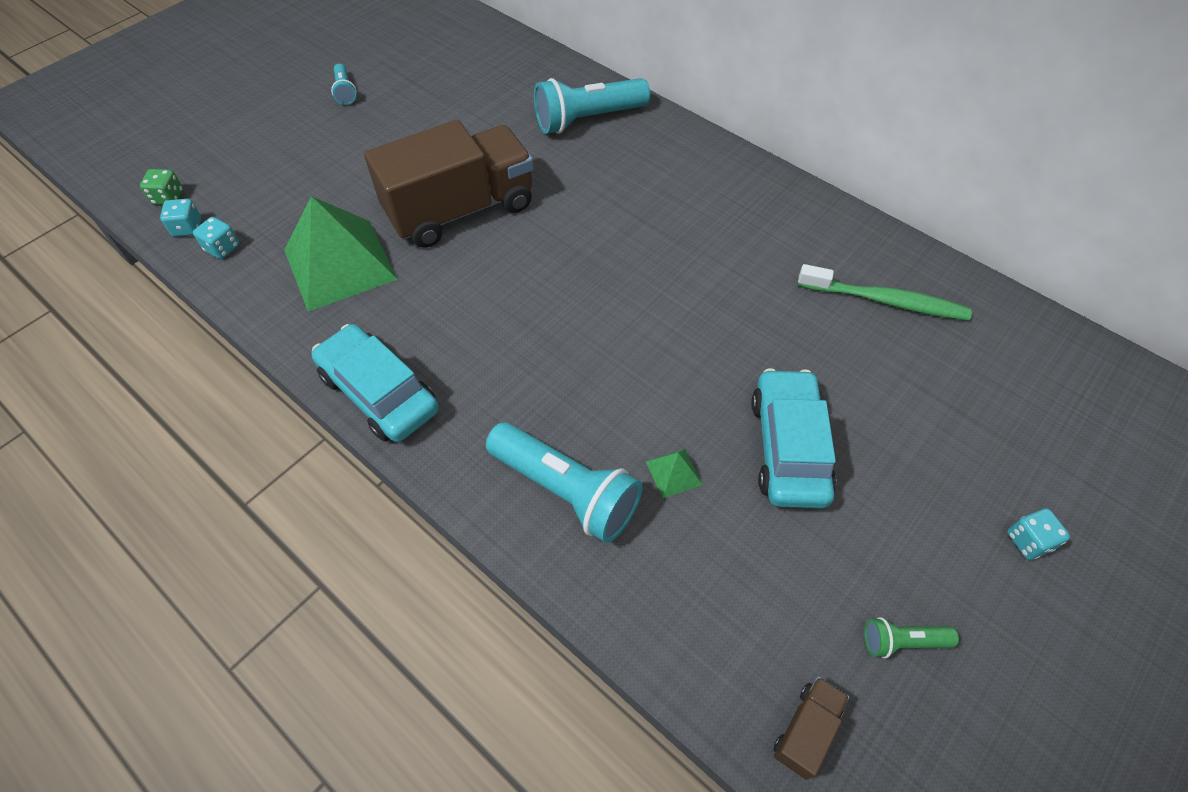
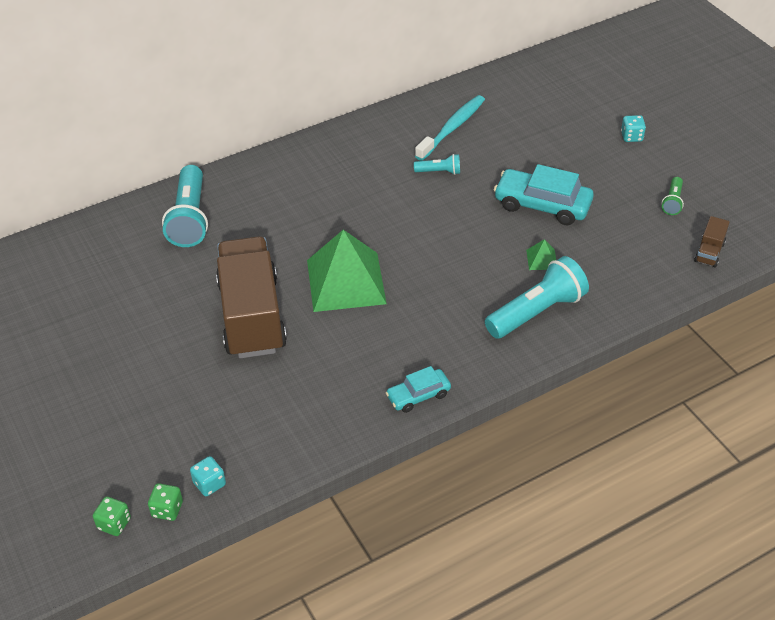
camera: 70 degrees left, 10 degrees down
(187, 228) = (167, 509): turquoise dice -> green dice
(340, 264) = (273, 403): green pyramid -> green pyramid (346, 281)
(345, 92) = (40, 371): turquoise flashlight -> turquoise flashlight (439, 172)
(379, 392) = (418, 395): turquoise car -> turquoise car, size x0.58
(806, 730) = (709, 252): brown truck -> brown truck turned 120 degrees counterclockwise
(885, 301) = (452, 128): green toothbrush -> turquoise toothbrush

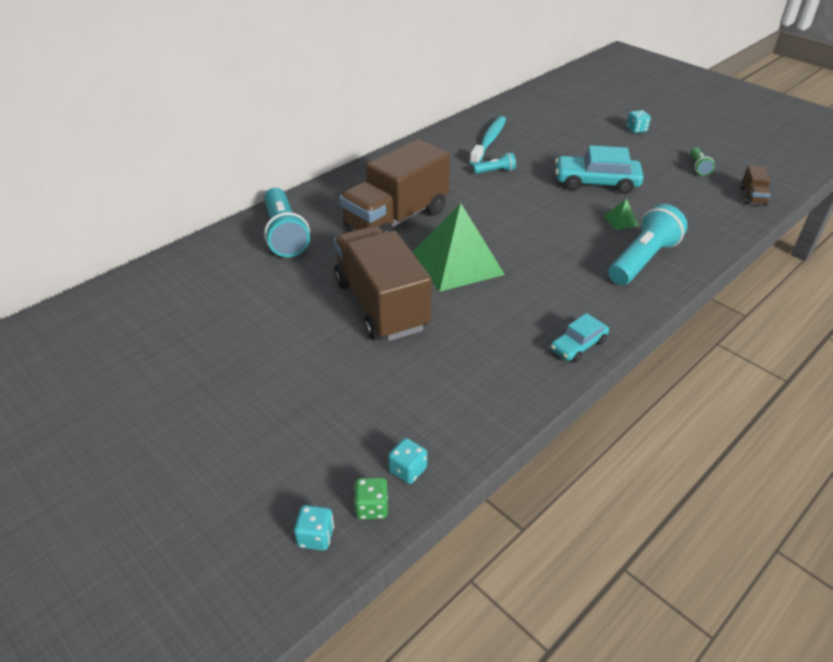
camera: 15 degrees left, 5 degrees down
(114, 523) = (316, 536): green dice -> turquoise dice
(307, 218) = (396, 219): none -> brown truck

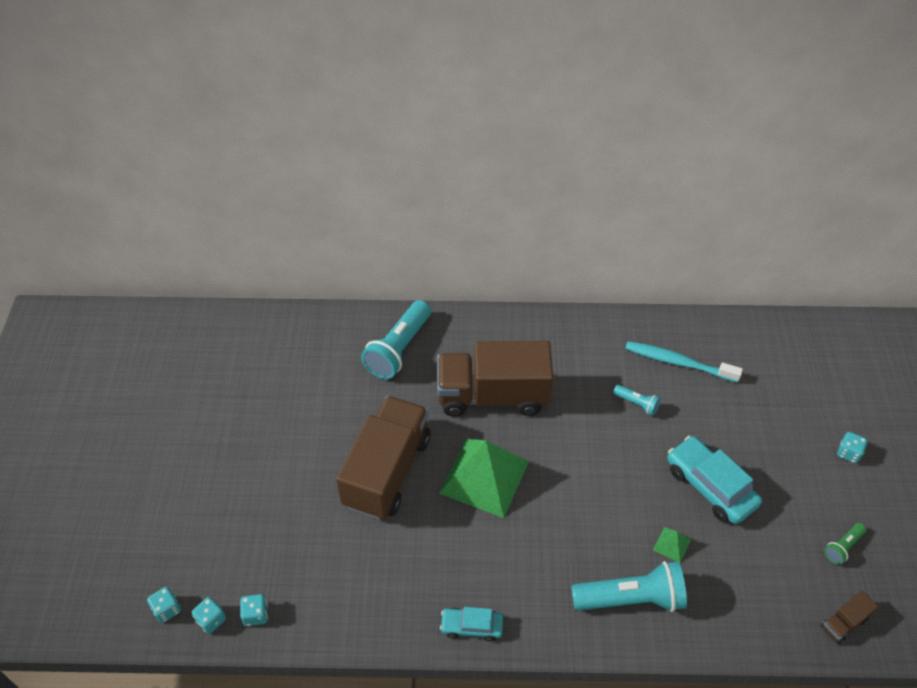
camera: 45 degrees right, 10 degrees up
(372, 507) = (211, 620): green dice -> turquoise dice
(489, 141) = (678, 362): turquoise toothbrush -> turquoise toothbrush turned 135 degrees counterclockwise

